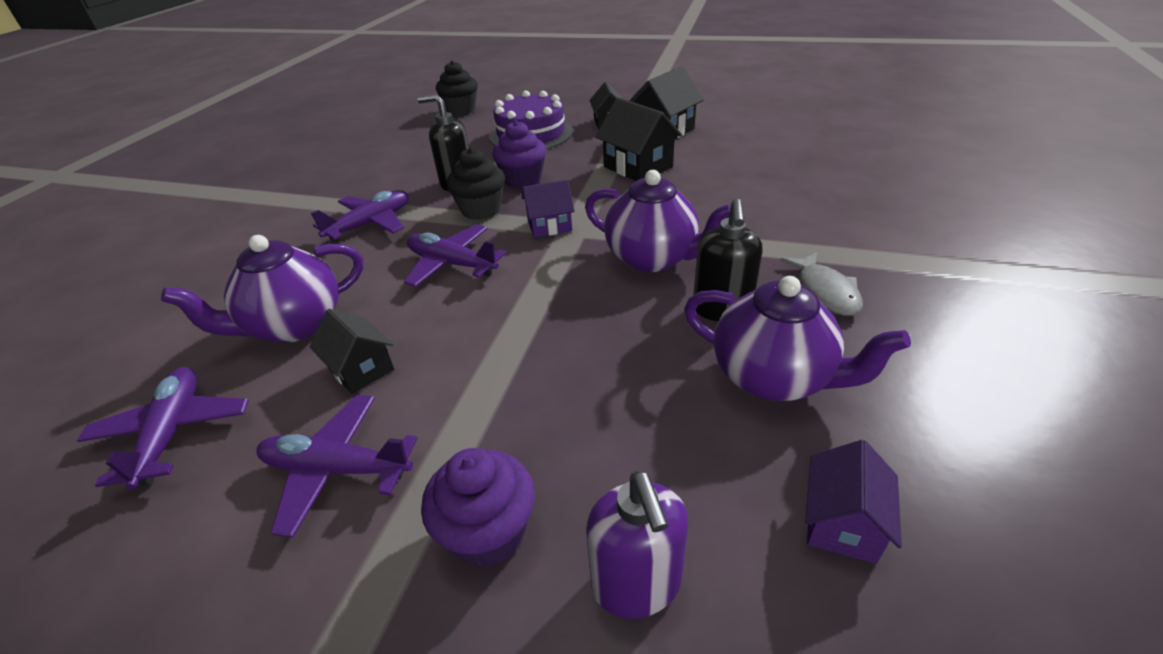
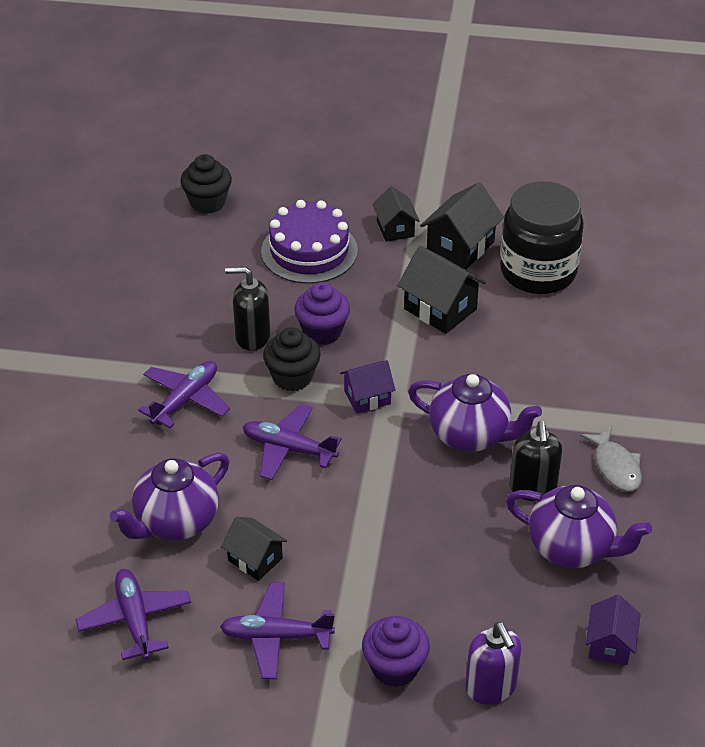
camera: 10 degrees left, 5 degrees up
(733, 145) = (538, 271): none -> black jar

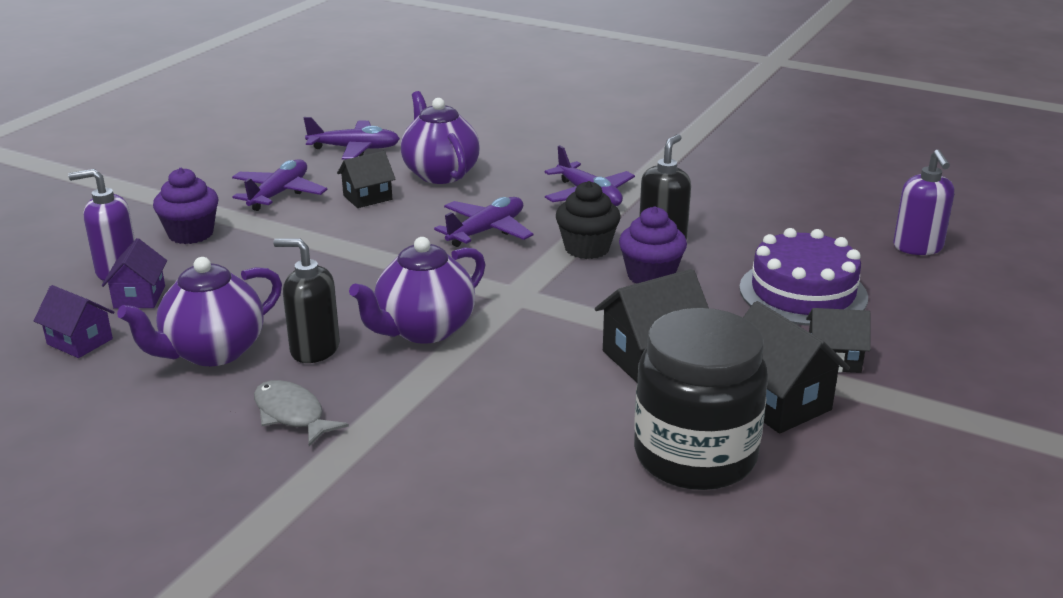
camera: 110 degrees right, 15 degrees down
(207, 202) = (918, 247): black cupcake -> purple soap dispenser
(367, 397) = (528, 282): purple house -> purple house (139, 297)
(615, 467) = (292, 414): grey fish -> grey fish turned 45 degrees clockwise

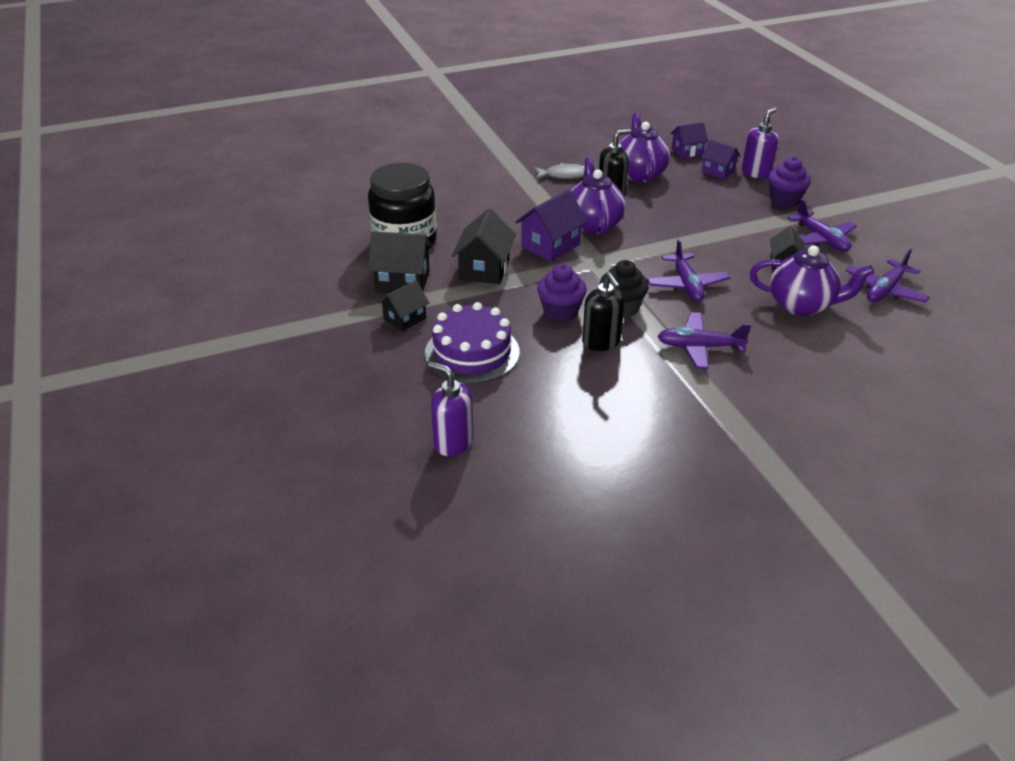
camera: 130 degrees right, 10 degrees up
(525, 337) = (550, 246): none -> purple house

